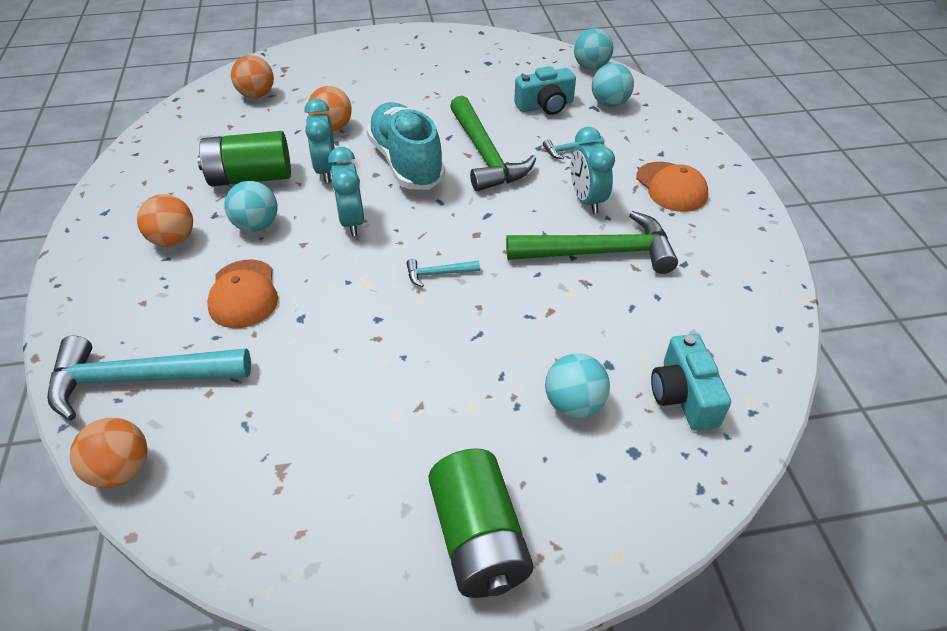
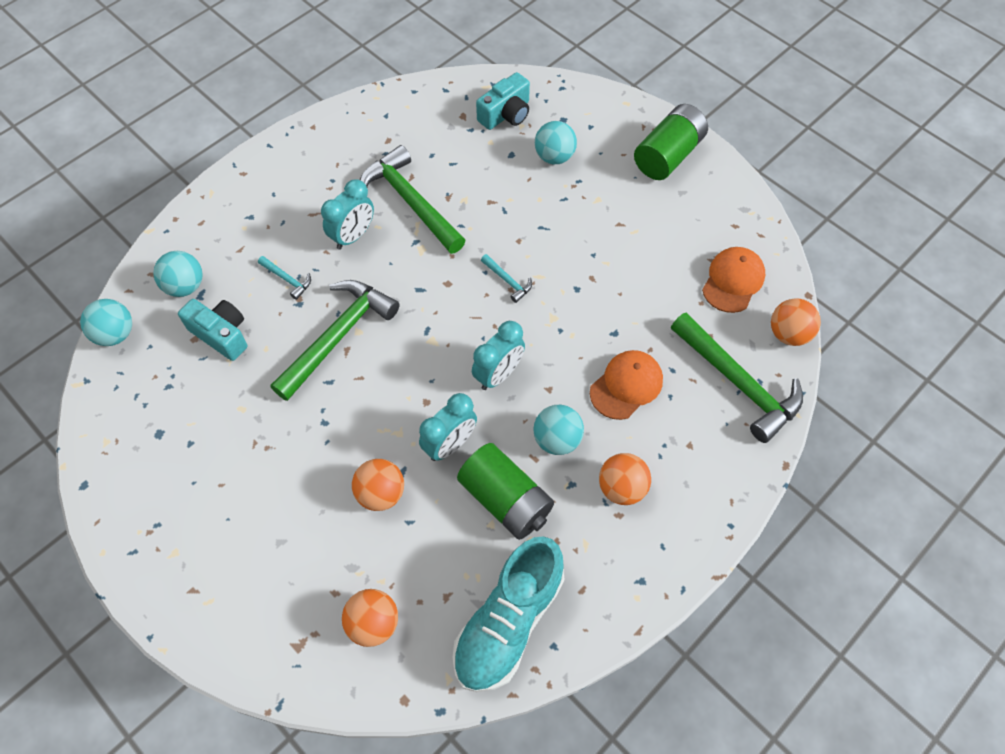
camera: 125 degrees left, 15 degrees up
(140, 379) = (738, 383): turquoise hammer -> green hammer
(406, 162) = (392, 389): turquoise shoe -> turquoise shoe (508, 622)
(671, 187) = (297, 192): orange cap -> orange cap (733, 281)

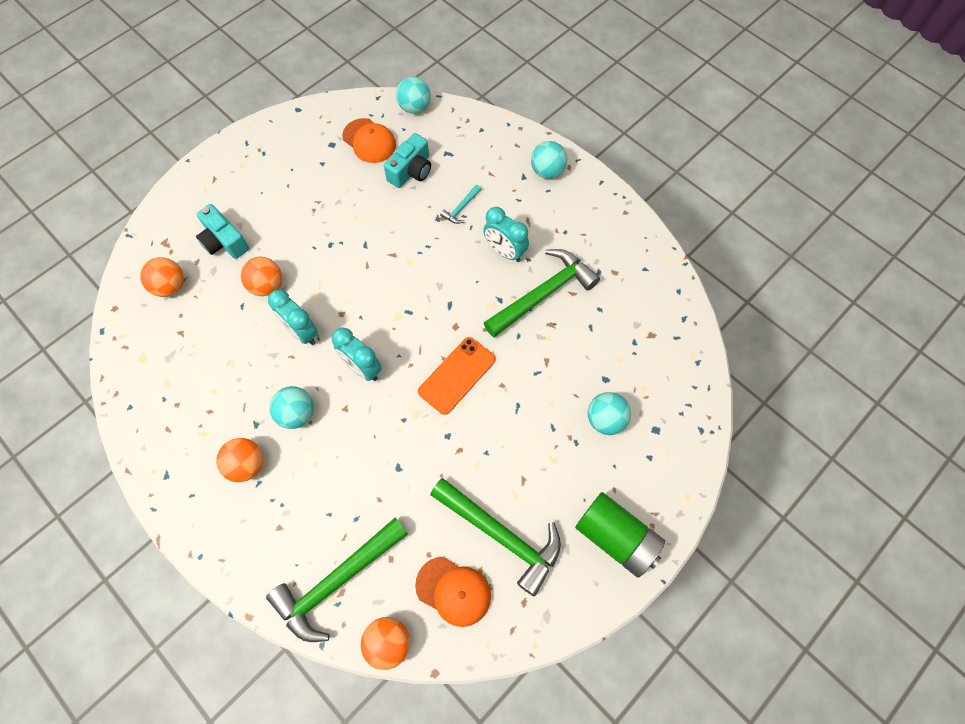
camera: 90 degrees right, 5 degrees up
(185, 286) = (456, 143): turquoise ball -> turquoise ball (547, 171)
(338, 337) = (405, 248): green hammer -> green hammer (501, 535)
(505, 500) = (249, 373): green battery -> none
(506, 114) = (658, 374): turquoise camera -> turquoise camera (224, 241)
(507, 281) = (457, 375): turquoise hammer -> orange phone
(508, 622) = (153, 375): turquoise shoe -> none
(626, 385) = (343, 475): orange cap -> orange cap (369, 141)

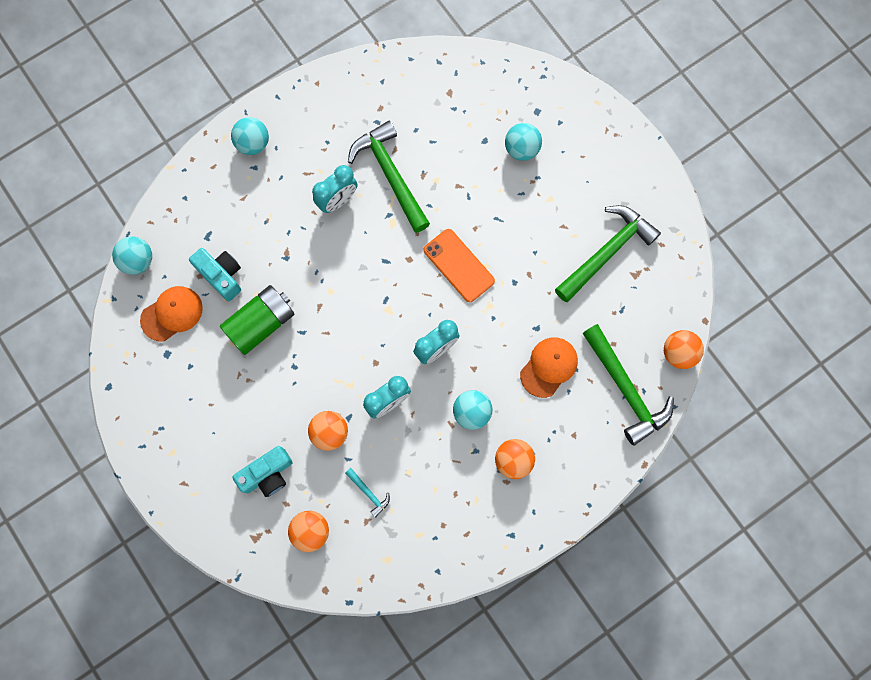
camera: 80 degrees left, 10 degrees up
(453, 591) = (645, 297): orange cap -> orange cap (549, 367)
(461, 208) = (279, 233): turquoise hammer -> turquoise hammer (368, 493)
(616, 537) = (621, 164): green battery -> green battery (261, 324)

